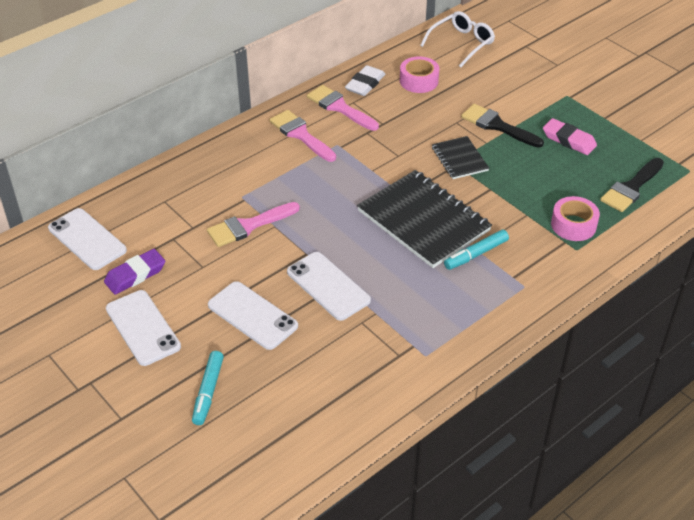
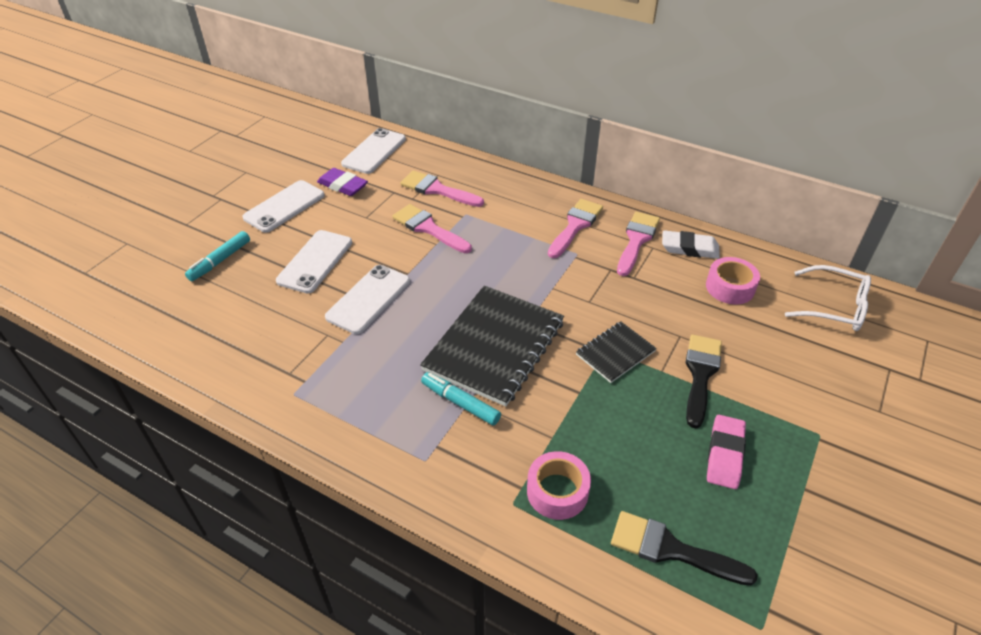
camera: 70 degrees right, 0 degrees up
(190, 207) = (437, 190): none -> pink brush
(208, 392) = (220, 261): turquoise marker -> turquoise marker turned 45 degrees counterclockwise

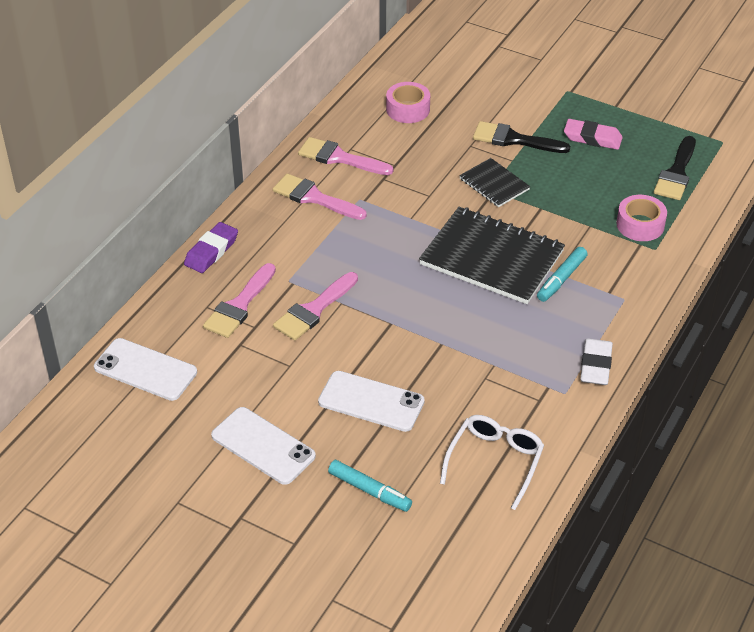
camera: 90 degrees left, 0 degrees up
(343, 186) = (222, 393): purple eraser -> purple eraser (211, 251)
(368, 299) = (431, 350): white phone -> none
(689, 248) = (353, 126): white eraser -> white eraser (595, 365)
(833, 307) = (431, 58): white glasses -> white glasses (494, 462)

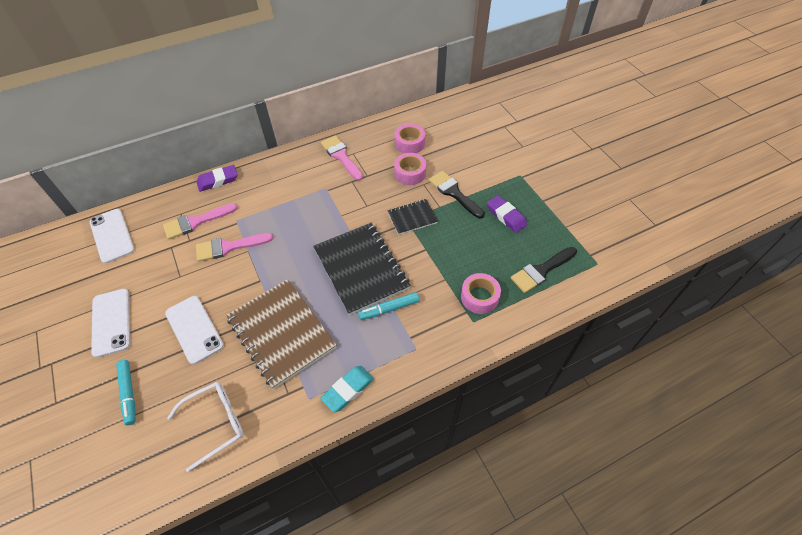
camera: 35 degrees right, 10 degrees up
(314, 198) = (302, 174): pink brush -> none
(443, 141) = (410, 173): none -> pink tape
(472, 356) = (281, 333): none -> brown notebook
(494, 184) = (412, 217): black notebook -> black notebook turned 75 degrees clockwise
(592, 138) = (506, 216): pink eraser -> purple eraser
(595, 365) = (348, 390): white eraser -> turquoise eraser

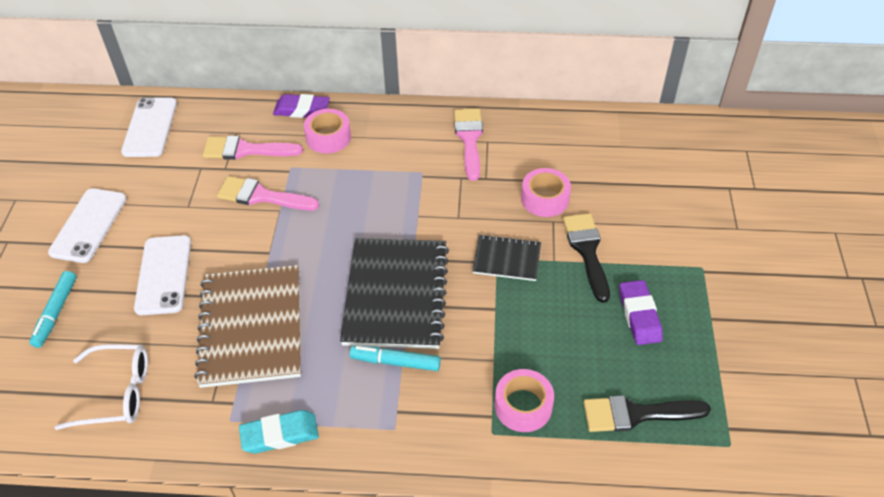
camera: 30 degrees right, 5 degrees down
(409, 143) = (572, 158): pink tape -> pink tape (328, 137)

